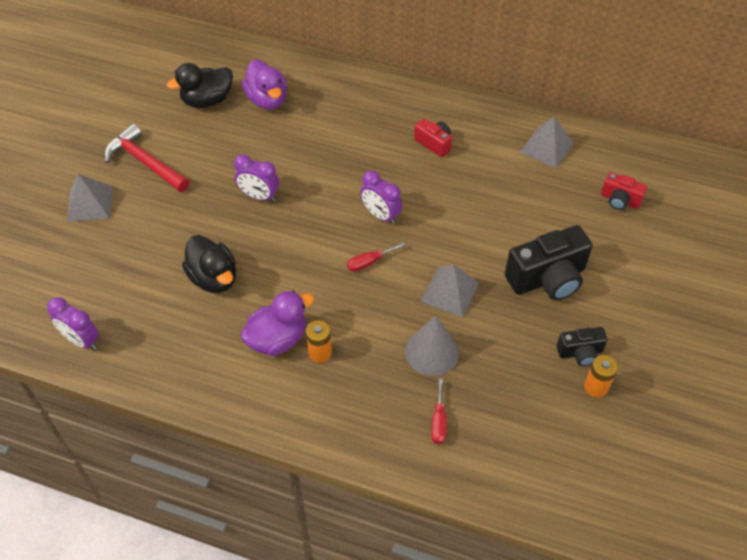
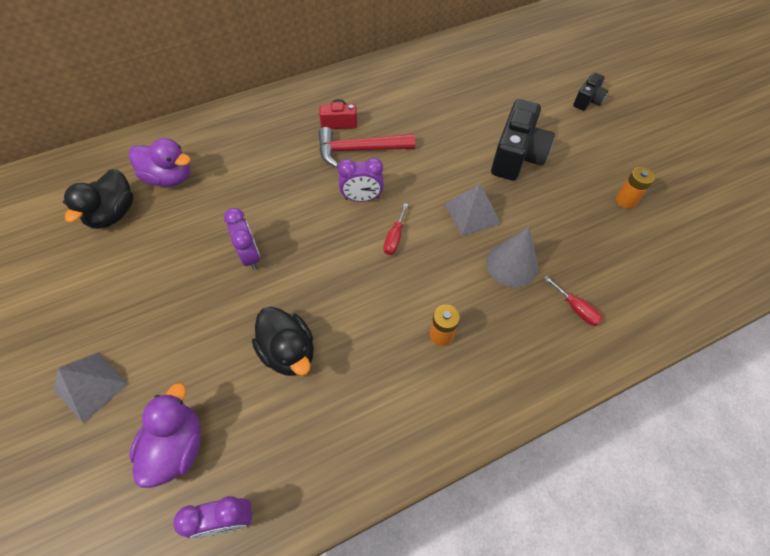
camera: 45 degrees left, 5 degrees up
(145, 162) = (109, 307): red hammer -> red hammer (359, 150)
(214, 278) = (289, 352): black duck -> black duck turned 45 degrees clockwise
(259, 196) = (250, 256): purple clock -> purple clock turned 90 degrees counterclockwise
(277, 339) = (398, 354): purple duck -> purple duck (177, 446)
(546, 147) = (414, 76): grey pyramid -> none
(580, 352) = (591, 187): black camera -> black camera (587, 101)
(619, 200) = (495, 78): red camera -> none

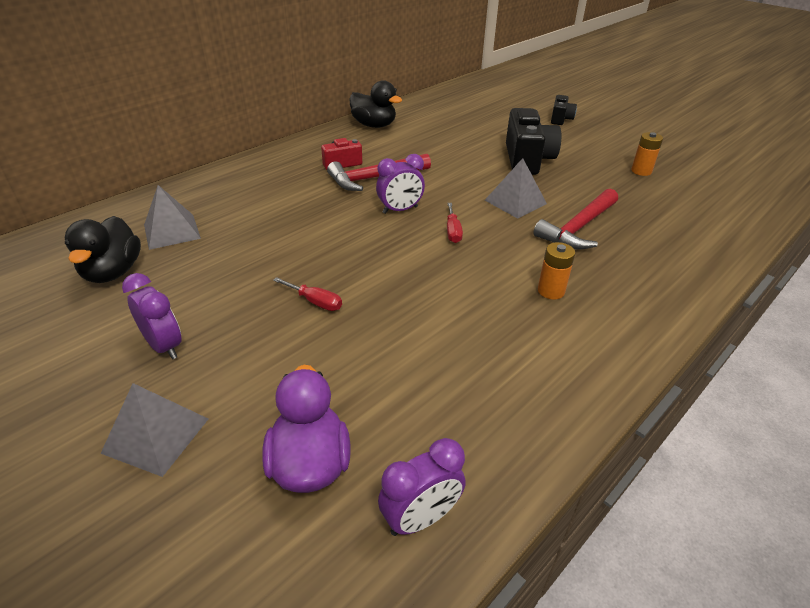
camera: 20 degrees left, 20 degrees down
(169, 178) = (171, 231): purple duck -> grey pyramid
(250, 256) = (305, 274): purple clock -> purple clock (164, 346)
(289, 352) = (398, 341): black duck -> black duck (374, 125)
(512, 264) = (578, 228): grey cone -> red hammer
(576, 309) = (658, 246): red screwdriver -> red screwdriver (315, 302)

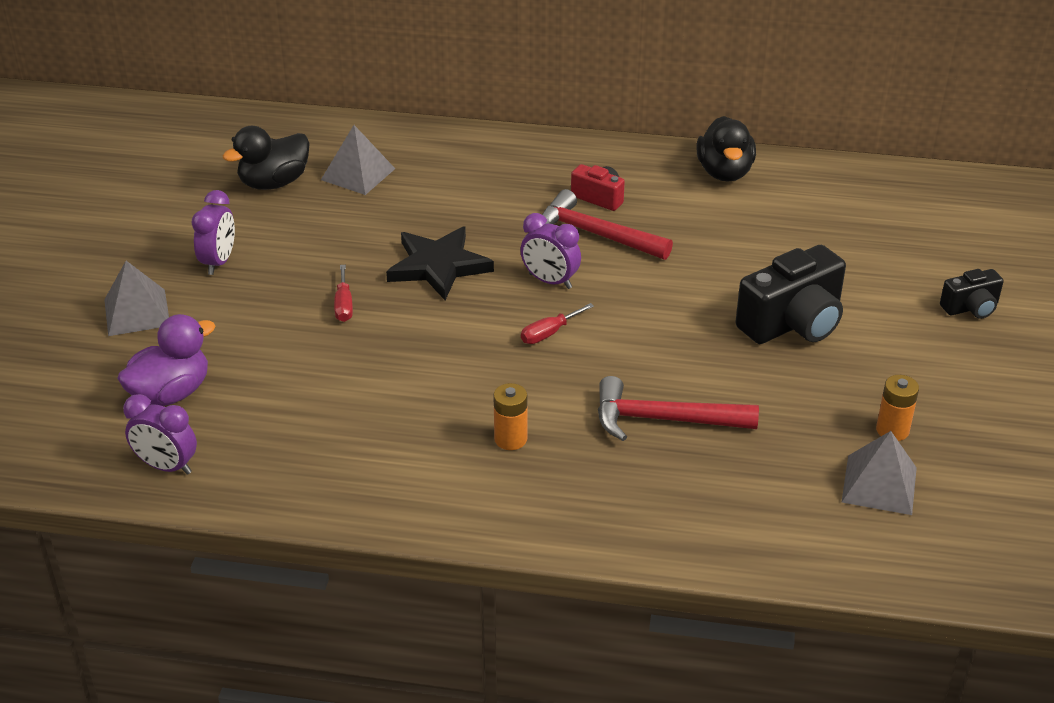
camera: 55 degrees right, 0 degrees up
(328, 242) = (438, 266): none -> black star
(515, 202) = (668, 352): grey pyramid -> grey pyramid (879, 484)

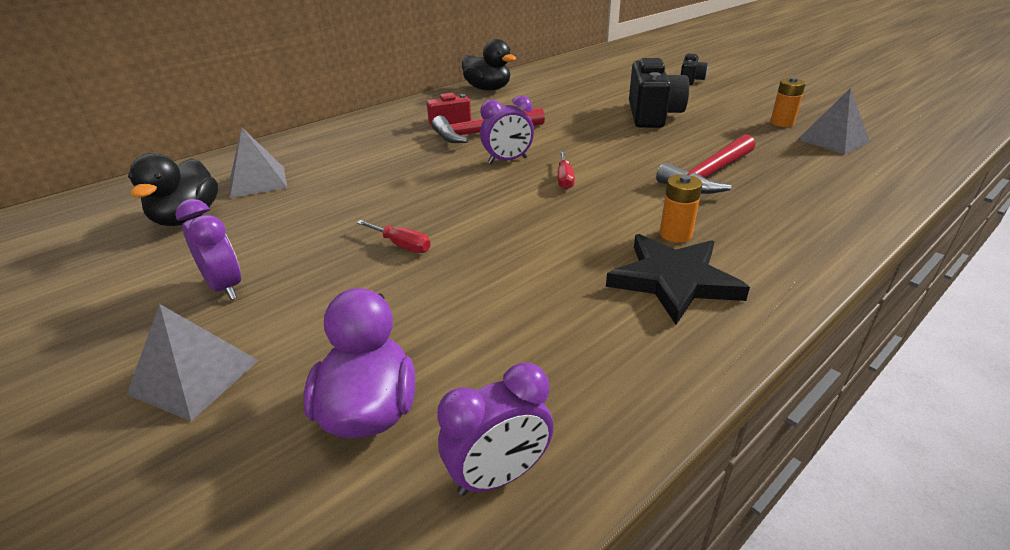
camera: 50 degrees left, 5 degrees down
(438, 266) = (424, 190): black star -> black star (673, 280)

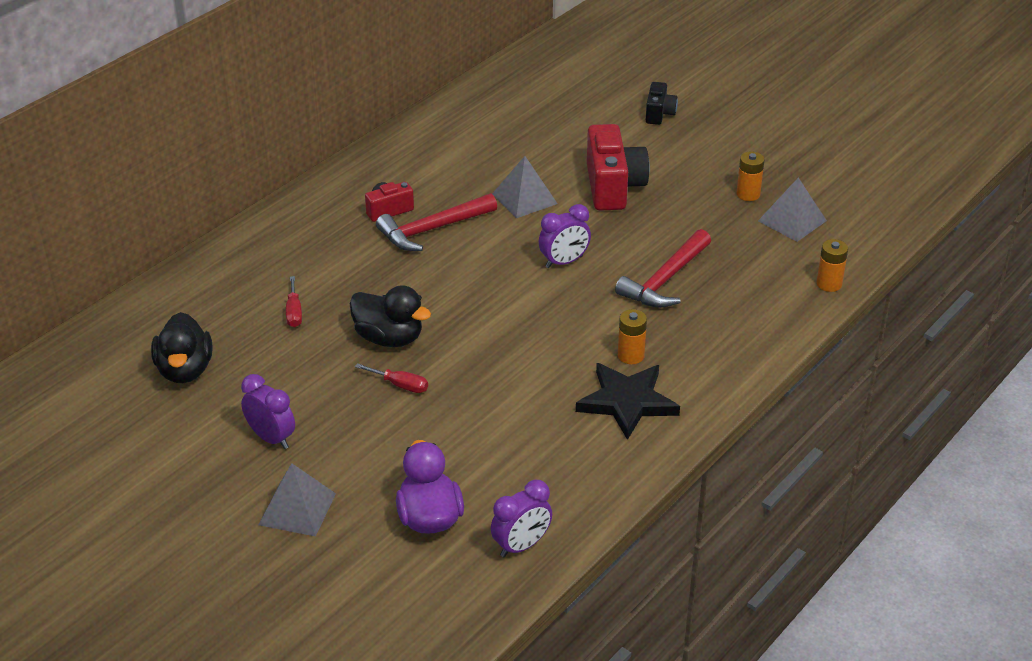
camera: 10 degrees left, 5 degrees up
(258, 181) = (224, 319): grey pyramid -> grey pyramid (524, 198)
(488, 89) = (417, 143): black duck -> black duck (389, 338)
(507, 161) = (468, 272): purple clock -> purple clock (564, 262)
(564, 179) = (529, 295): red screwdriver -> red screwdriver (294, 312)
(652, 115) = (613, 187): black camera -> red camera
(896, 186) = (829, 284): none -> orange battery

